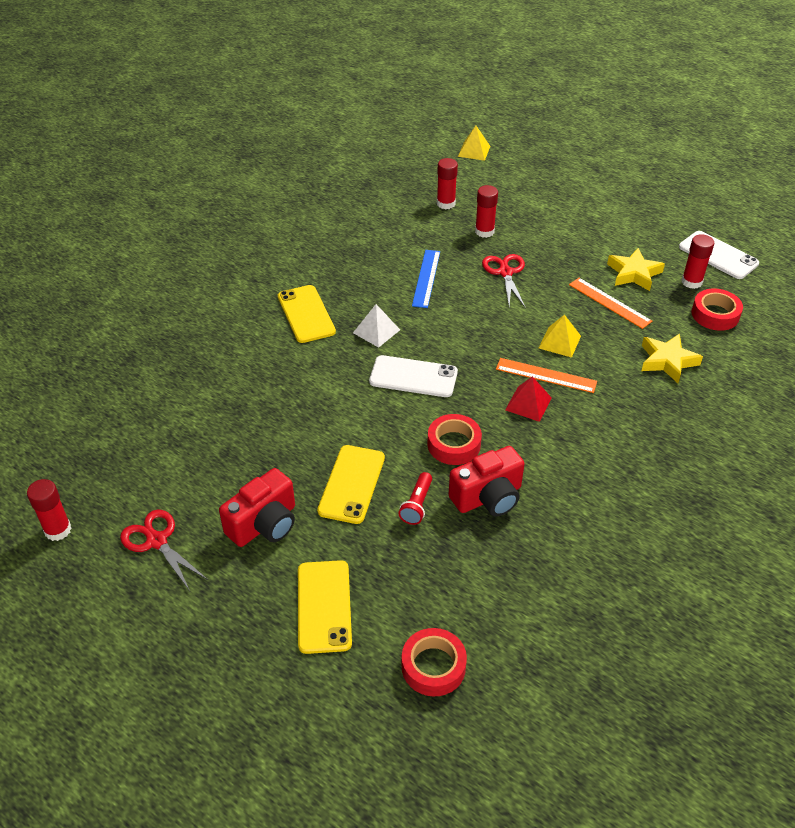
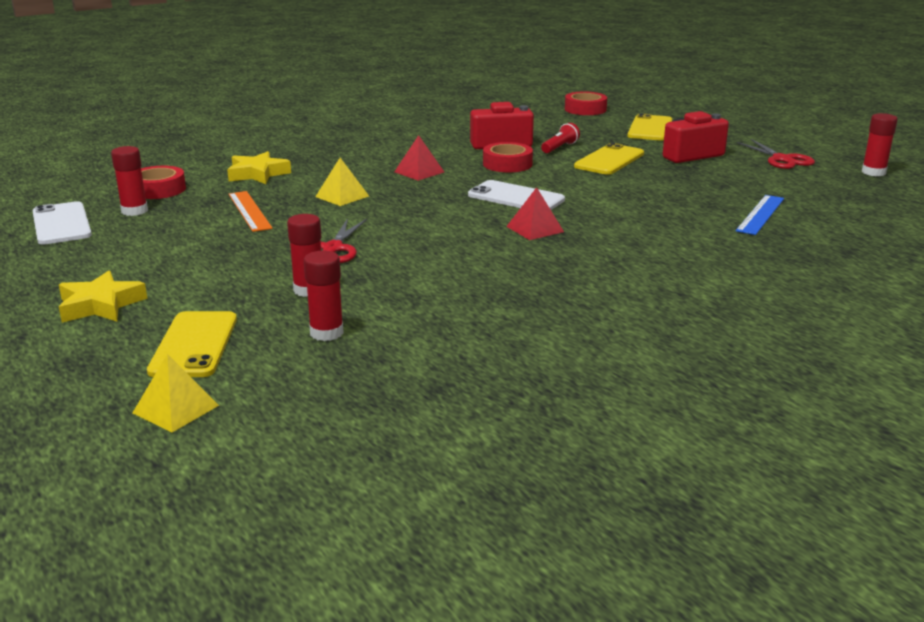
camera: 160 degrees left, 20 degrees down
(306, 314) = (615, 253): yellow phone -> yellow phone (194, 345)
(376, 331) = (535, 229): white pyramid -> red pyramid
(426, 278) = (438, 259): blue ruler -> blue ruler (760, 214)
(546, 375) = (383, 182): orange ruler -> none
(634, 273) = (183, 225): yellow star -> yellow star (100, 305)

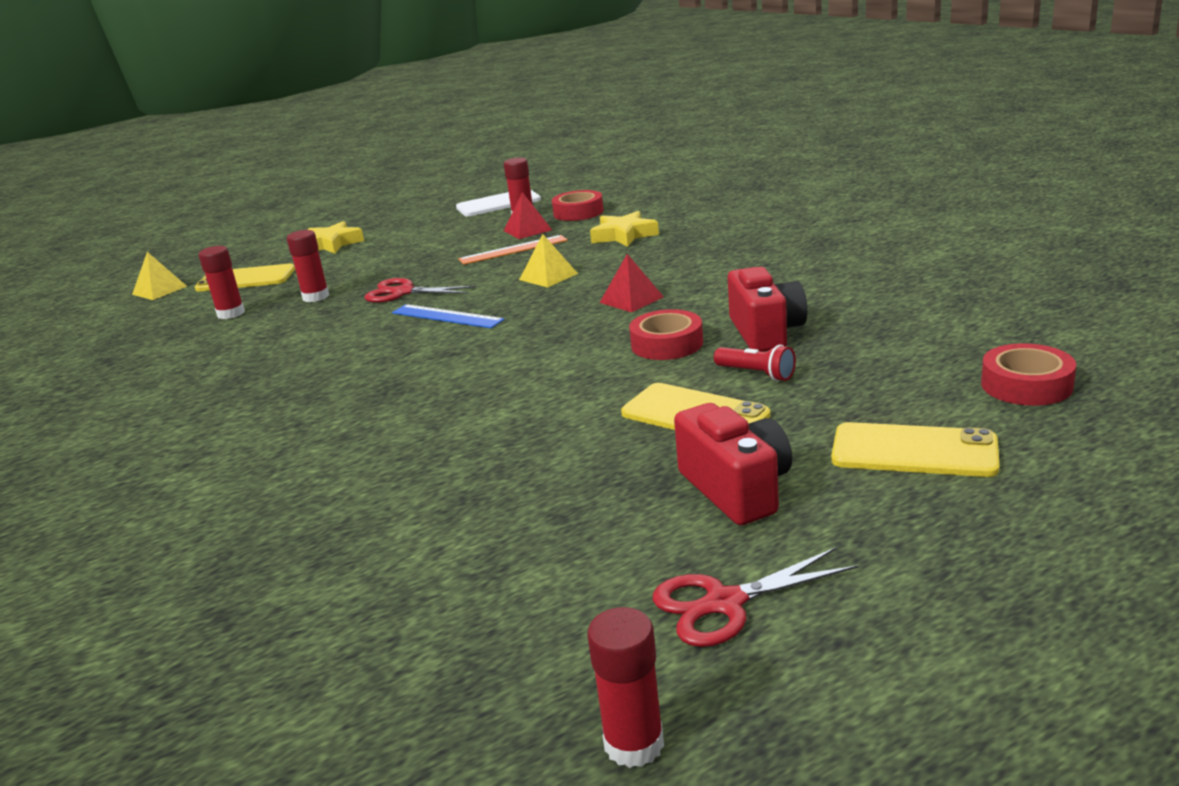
camera: 95 degrees right, 0 degrees up
(516, 197) = (528, 358): white phone -> none
(535, 229) = (416, 375): red pyramid -> red pyramid (527, 230)
(760, 214) = (409, 543): blue ruler -> blue ruler (447, 316)

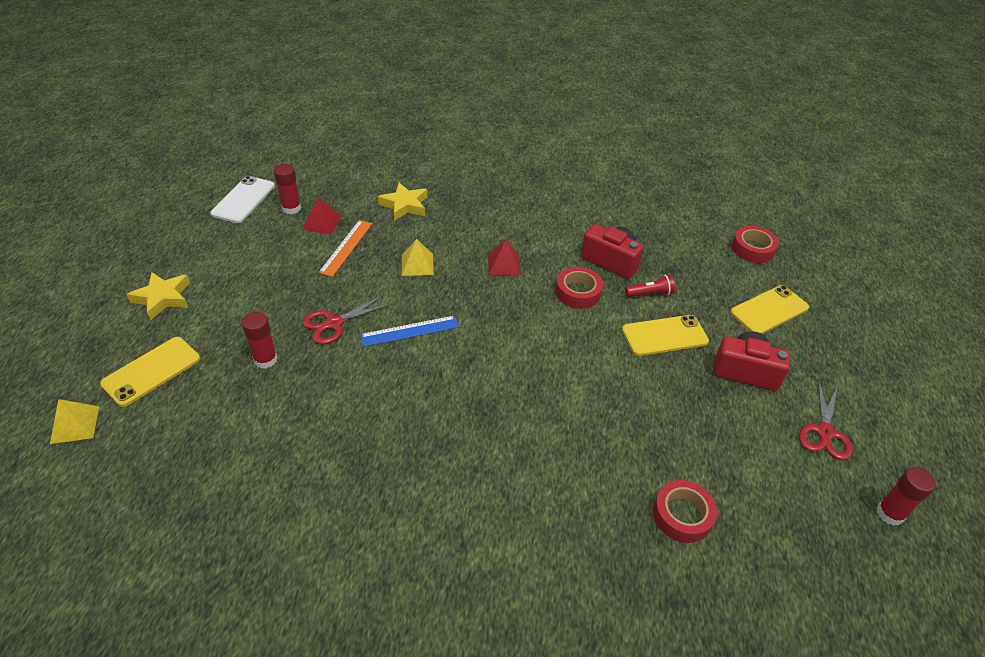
camera: 55 degrees left, 20 degrees up
(231, 313) = (218, 412): red glue stick -> none
(578, 212) = (331, 191): red tape -> red tape (682, 515)

